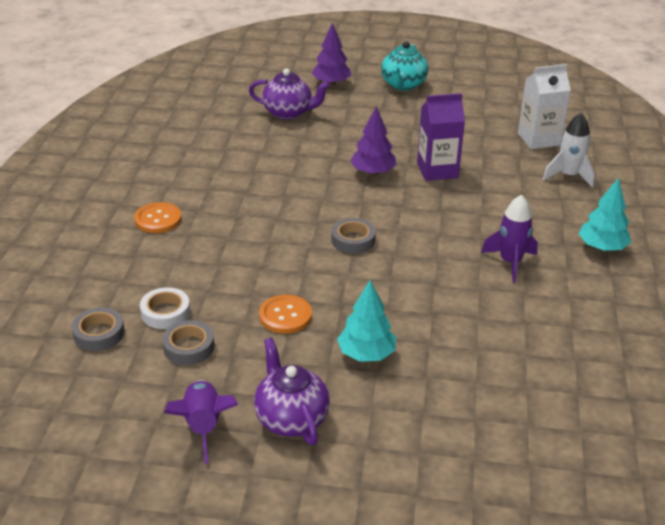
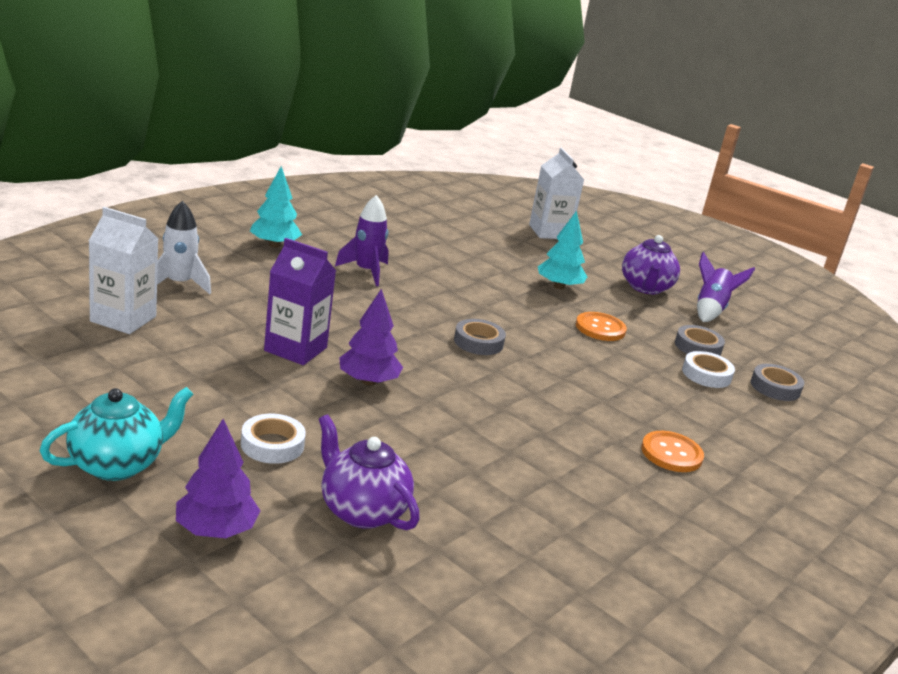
camera: 150 degrees left, 10 degrees down
(363, 119) = (272, 445): none -> white tape
(474, 465) = (549, 232): none -> white carton

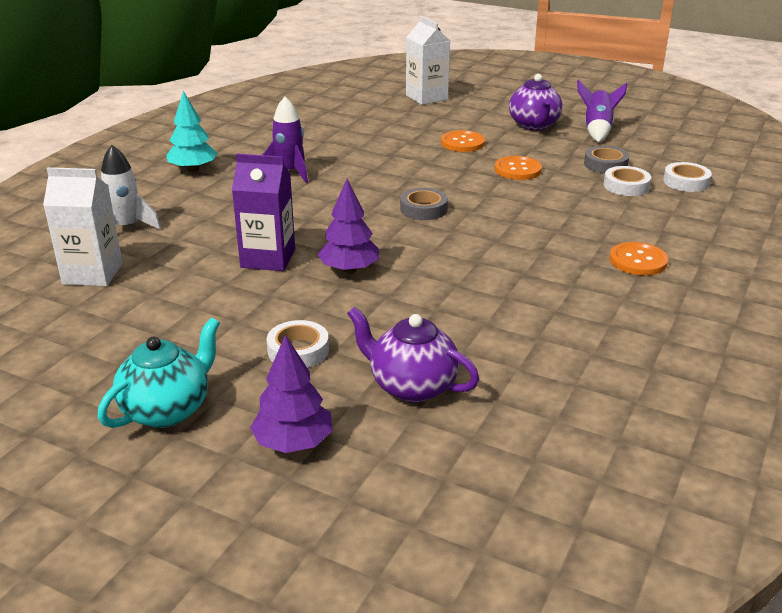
camera: 10 degrees left, 5 degrees up
(559, 287) = (462, 143): turquoise tree -> orange button
(775, 387) = (686, 182): grey tape -> white tape

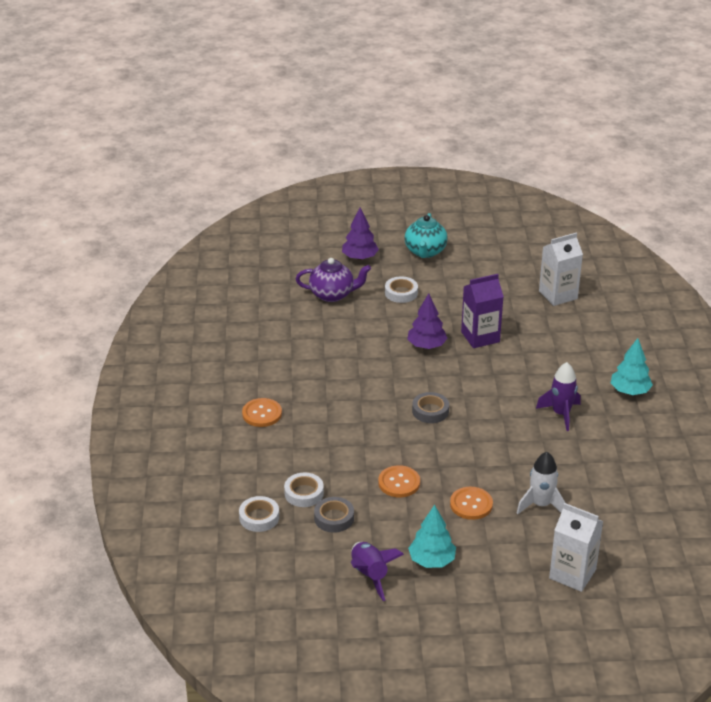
camera: 150 degrees right, 5 degrees up
(126, 227) = (590, 328): white rocket -> white rocket (541, 505)
(534, 125) = (432, 560): purple teapot -> turquoise tree

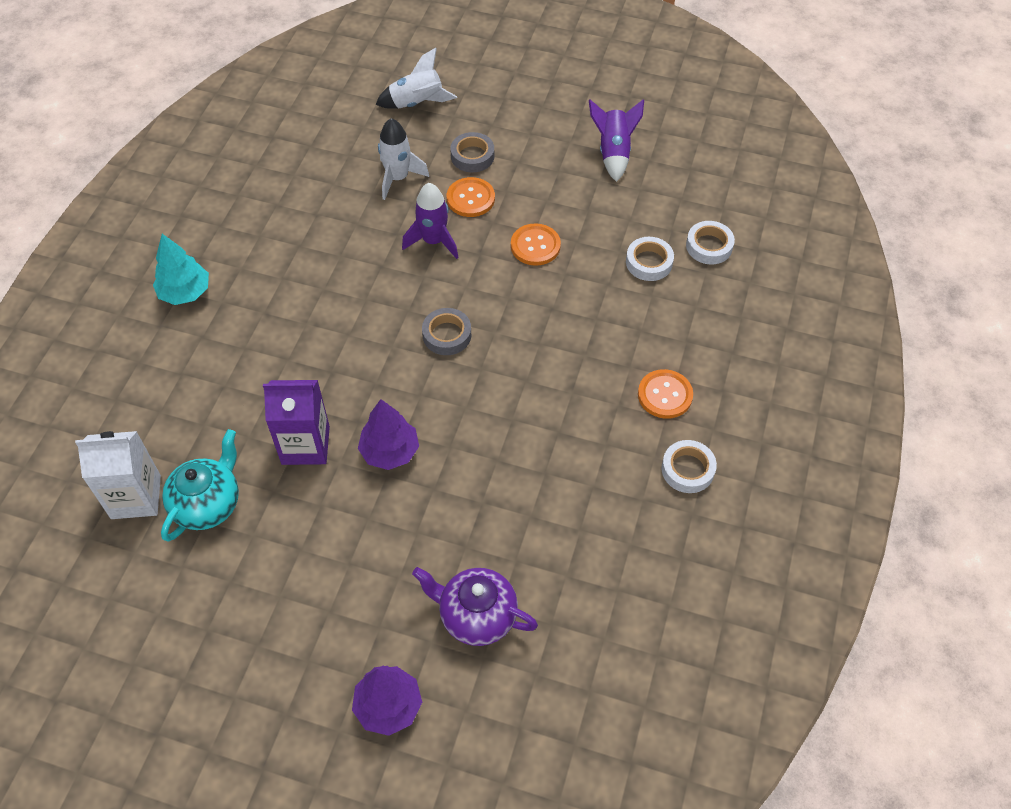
camera: 160 degrees left, 20 degrees up
(334, 518) = (626, 223): grey tape -> grey tape (472, 156)
(401, 293) = (366, 583): white tape -> white tape (687, 469)
(425, 252) = (269, 683): turquoise teapot -> turquoise teapot (208, 504)
(432, 560) = (545, 151): turquoise tree -> none
(561, 414) = (293, 284): purple rocket -> purple rocket (433, 241)
(572, 574) = (417, 103): white carton -> white rocket

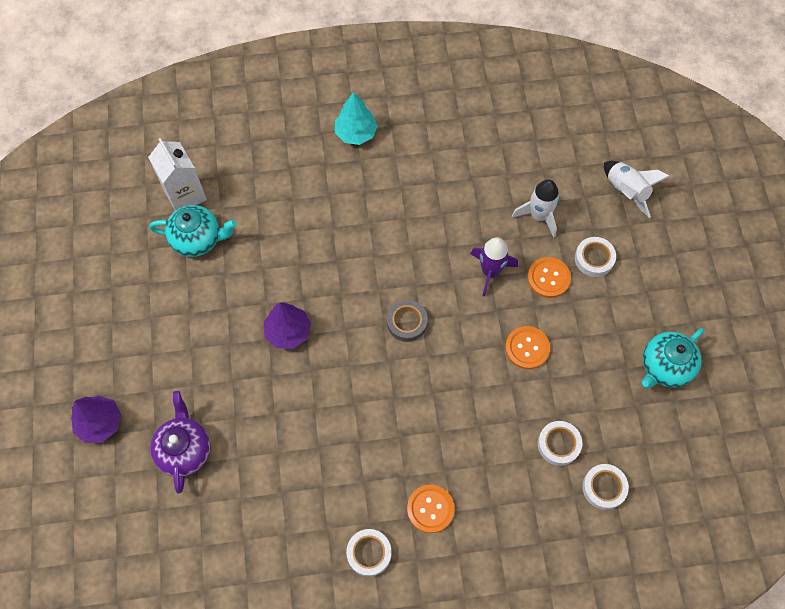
camera: 65 degrees right, 10 degrees up
(305, 445) = (268, 275): purple carton -> none
(472, 156) = (594, 259): grey tape -> white tape
(613, 152) = (665, 367): purple rocket -> turquoise teapot

